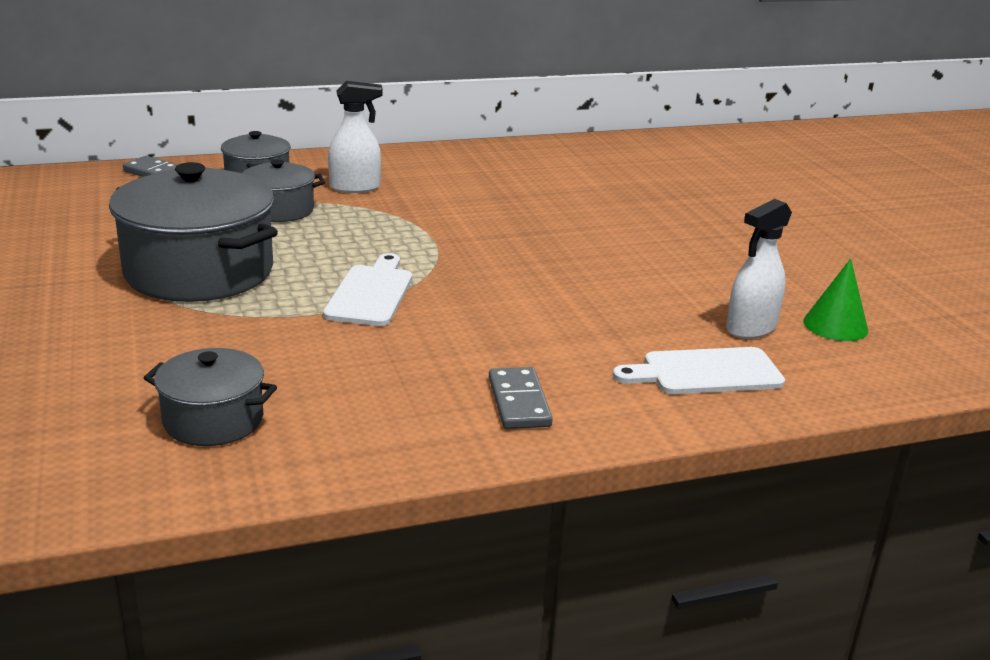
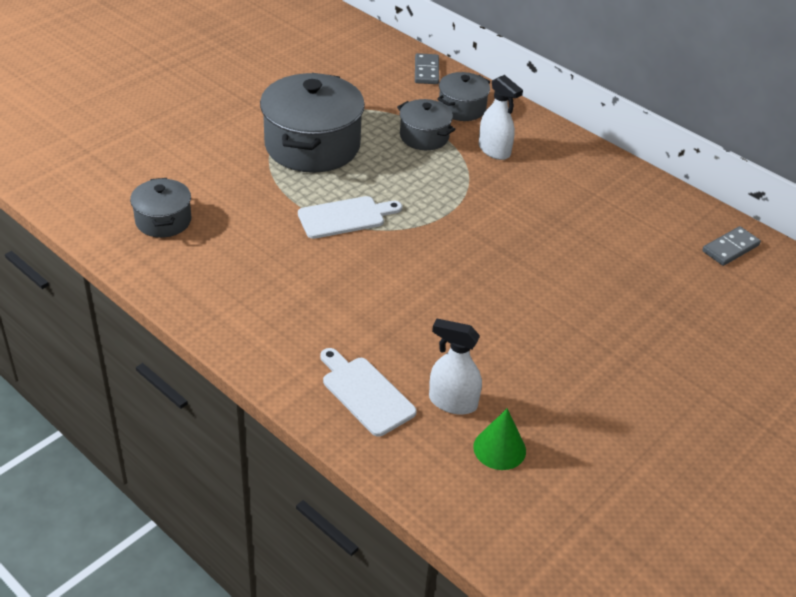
camera: 60 degrees right, 15 degrees up
(518, 402) = (262, 321): grey domino -> grey domino (730, 248)

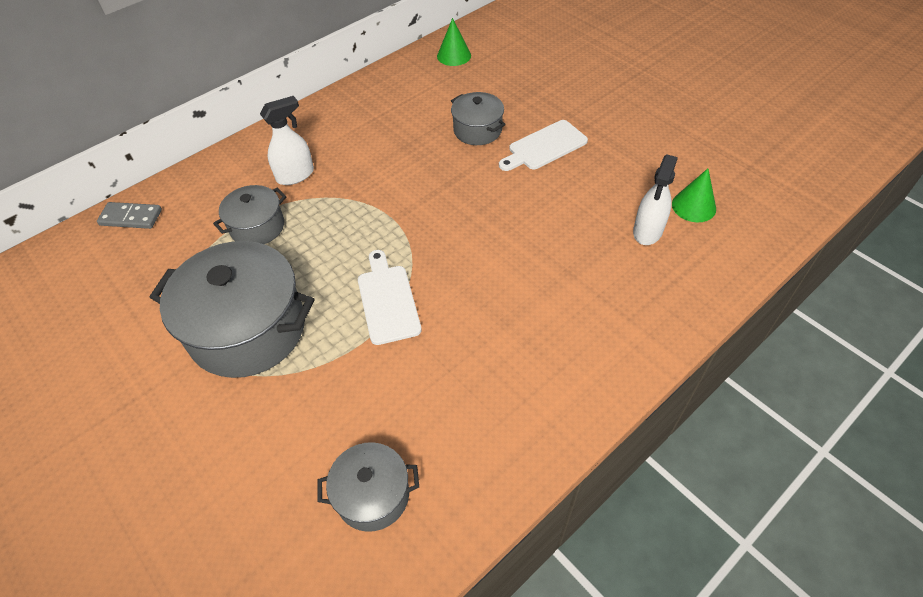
camera: 80 degrees left, 10 degrees up
(365, 393) = (647, 291): white cutting board -> white cutting board (544, 147)
(462, 108) = (214, 193): grey pot -> grey pot (477, 130)
(730, 248) = (454, 55): grey domino -> green cone

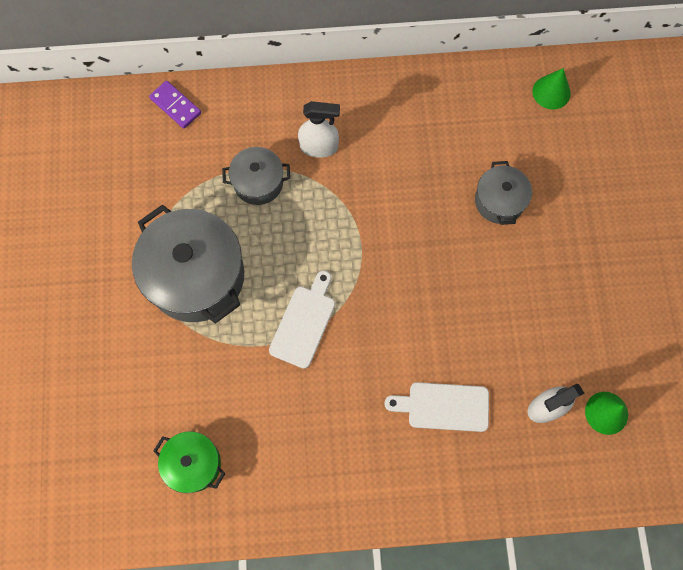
camera: 35 degrees right, 20 degrees up
(131, 217) = (175, 106): grey domino -> purple domino
(372, 495) = (193, 464): grey pot -> green pot
(544, 147) = (540, 261): white cutting board -> white cutting board (443, 406)

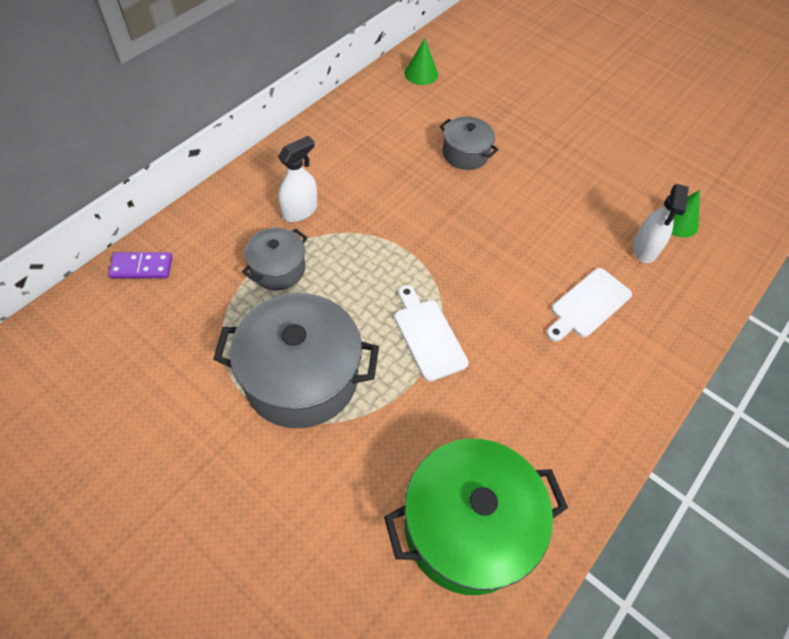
camera: 50 degrees left, 15 degrees down
(193, 464) = (467, 527): green pot -> green pot, size x1.88

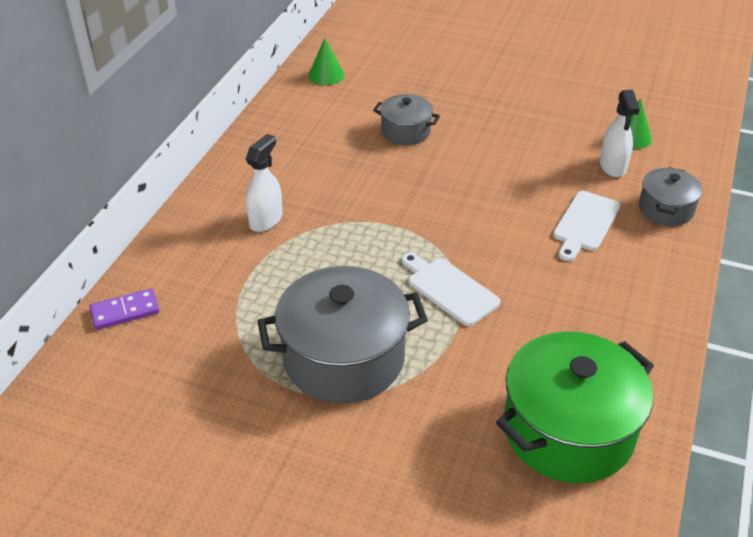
camera: 15 degrees left, 15 degrees down
(278, 269) = (270, 274): grey pot -> grey pot (666, 209)

